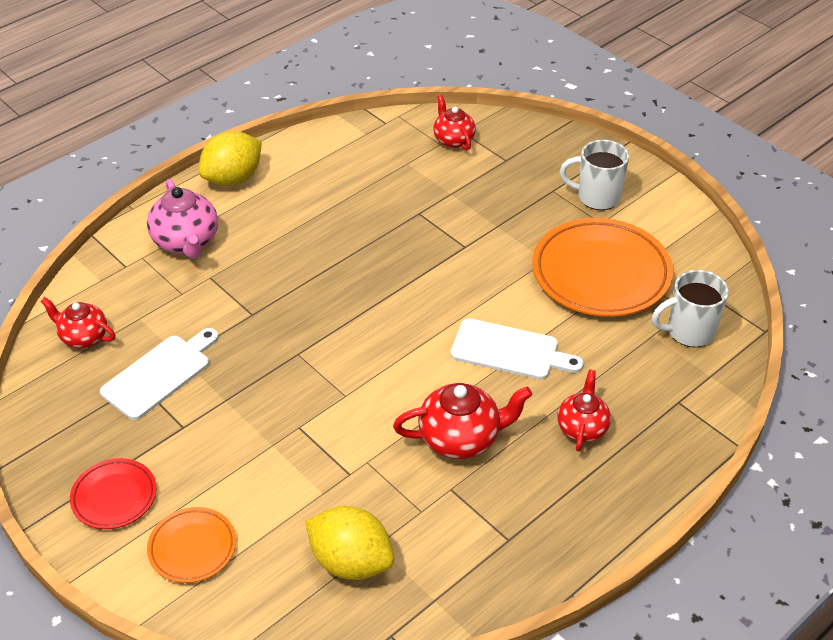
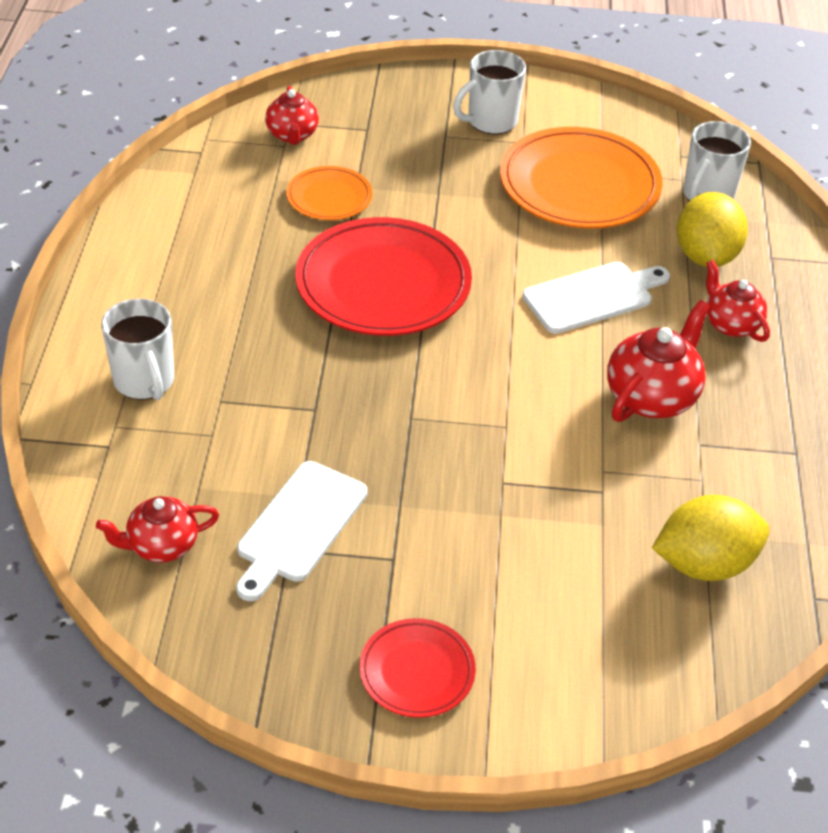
camera: 45 degrees left, 0 degrees up
(160, 374) = (299, 526): white cutting board -> white cutting board turned 150 degrees counterclockwise
(186, 242) = (145, 382): pink teapot -> white mug
(192, 548) = (556, 659): orange plate -> orange plate (329, 198)
(233, 178) = (109, 290): yellow lemon -> yellow lemon (705, 256)
(386, 264) = (383, 285): none -> red plate
(453, 140) = (292, 135): red teapot -> red teapot turned 120 degrees counterclockwise

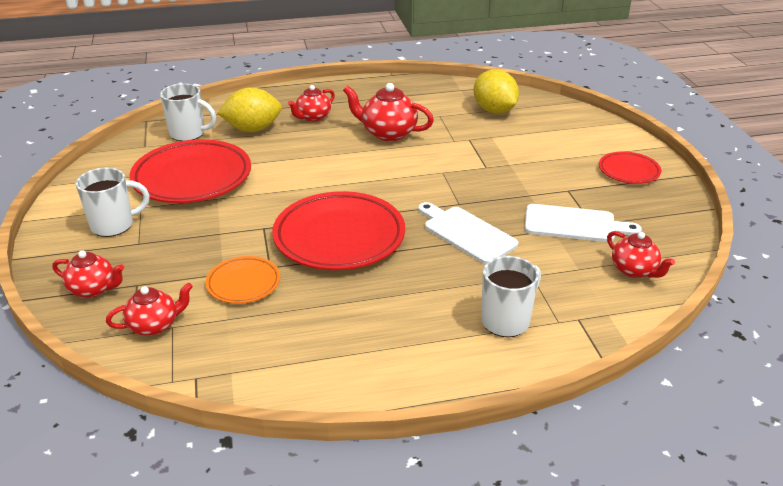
camera: 105 degrees left, 10 degrees down
(373, 103) = (93, 289): none -> red teapot
(490, 121) = (114, 225): white mug -> white mug turned 60 degrees counterclockwise
(579, 186) = (192, 177): orange plate -> red plate
(592, 296) = (310, 159): white cutting board -> white cutting board (466, 233)

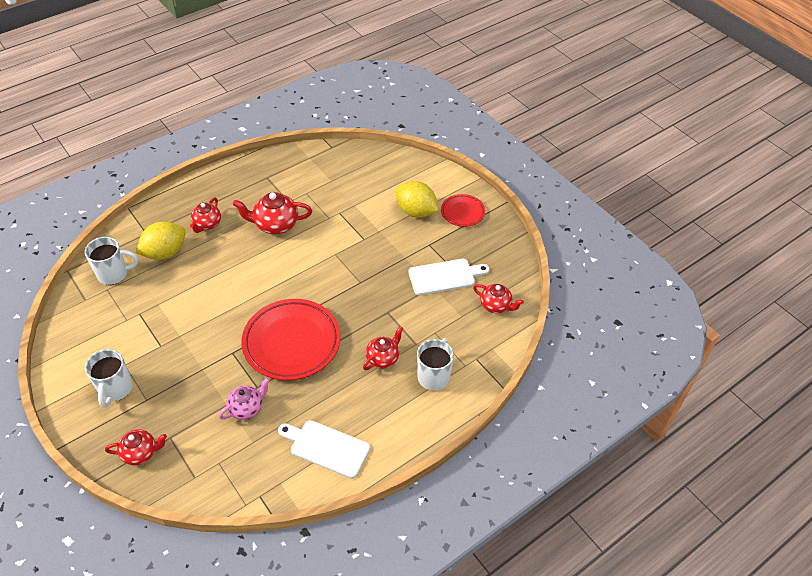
camera: 25 degrees left, 15 degrees up
(114, 225) = (115, 389): white mug -> white mug turned 135 degrees clockwise
(154, 325) = (206, 466): red teapot -> red teapot (383, 358)
(192, 177) = (147, 321): red plate -> none
(243, 283) = (247, 408): orange plate -> pink teapot
(466, 233) = (377, 309): white cutting board -> white cutting board (326, 447)
(494, 110) = (345, 175): yellow lemon -> yellow lemon (416, 211)

